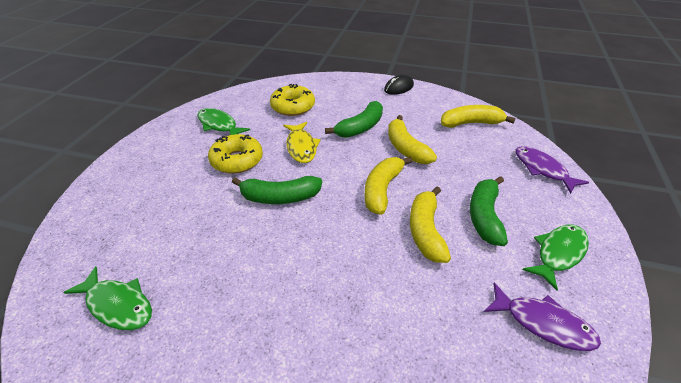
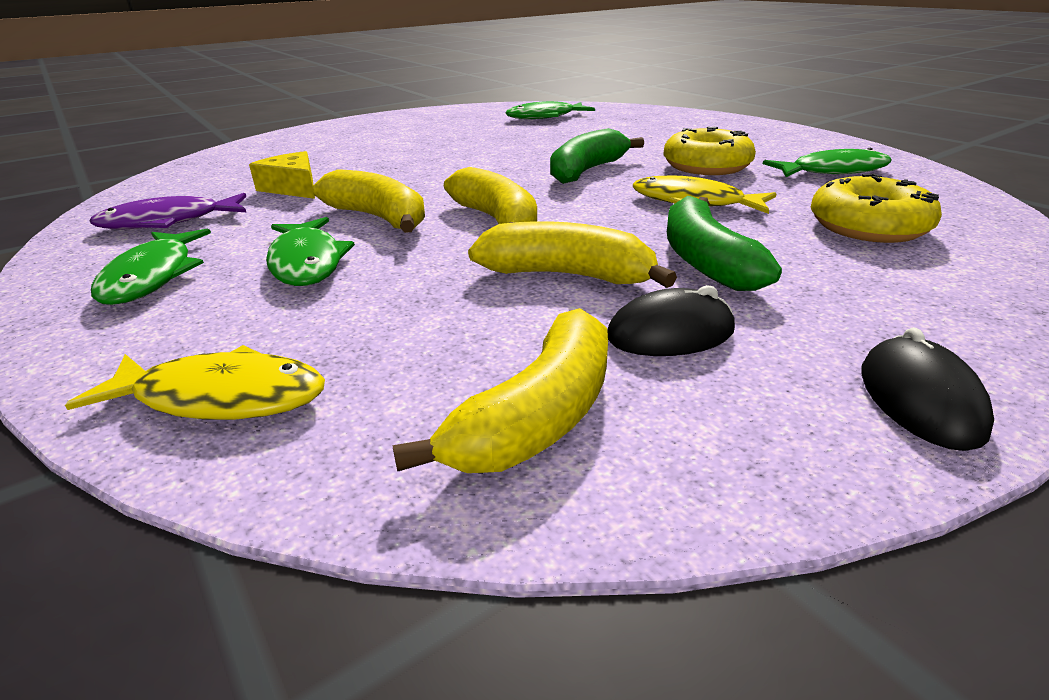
camera: 130 degrees right, 10 degrees down
(414, 119) = (670, 334): none -> black mouse
(440, 317) = (293, 188): none -> yellow cheese
(484, 216) = (307, 262): green banana -> green fish
(542, 169) = (221, 397): purple fish -> yellow fish

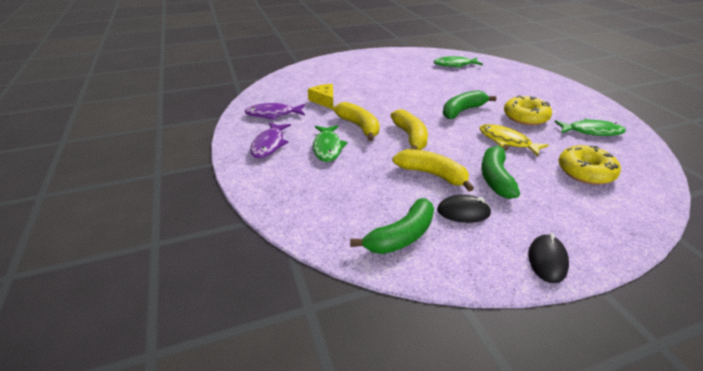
camera: 15 degrees right, 5 degrees up
(153, 276) = (269, 144): green fish -> purple fish
(221, 397) = (295, 205): yellow fish -> none
(538, 416) = (401, 236): yellow banana -> green banana

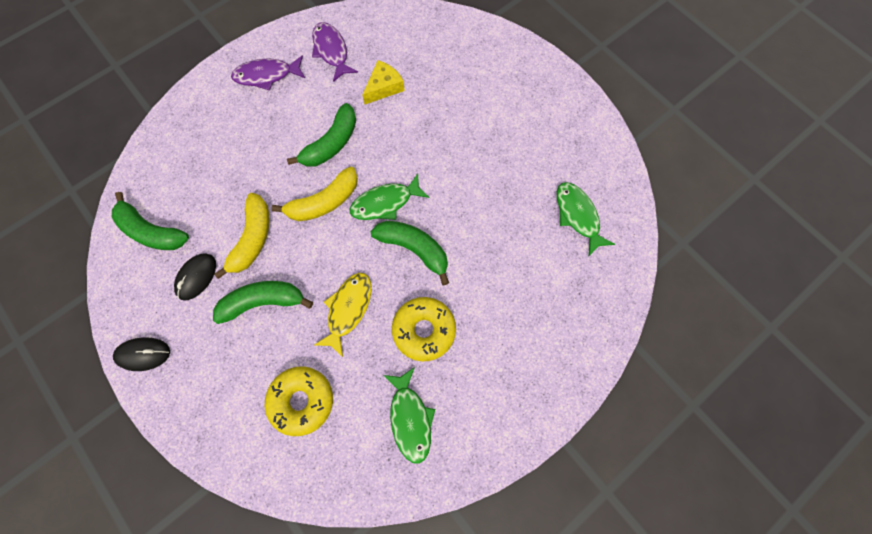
camera: 70 degrees right, 35 degrees up
(327, 147) = (276, 128): green fish -> green fish (385, 203)
(359, 126) = (331, 144): yellow banana -> green banana
(463, 212) = (196, 277): black mouse -> black mouse turned 45 degrees clockwise

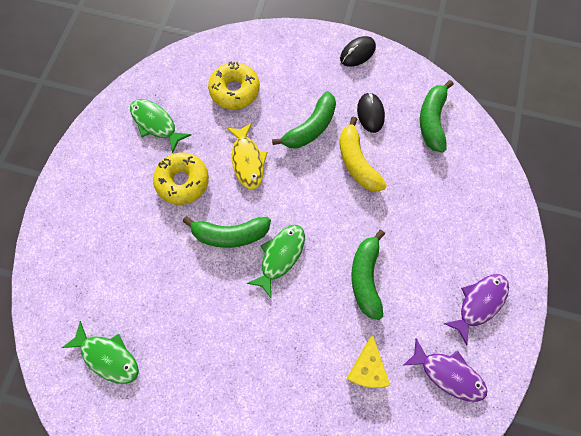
camera: 145 degrees right, 0 degrees up
(151, 231) = (432, 120): green banana -> green banana turned 75 degrees counterclockwise
(324, 202) = (329, 224): yellow banana -> none

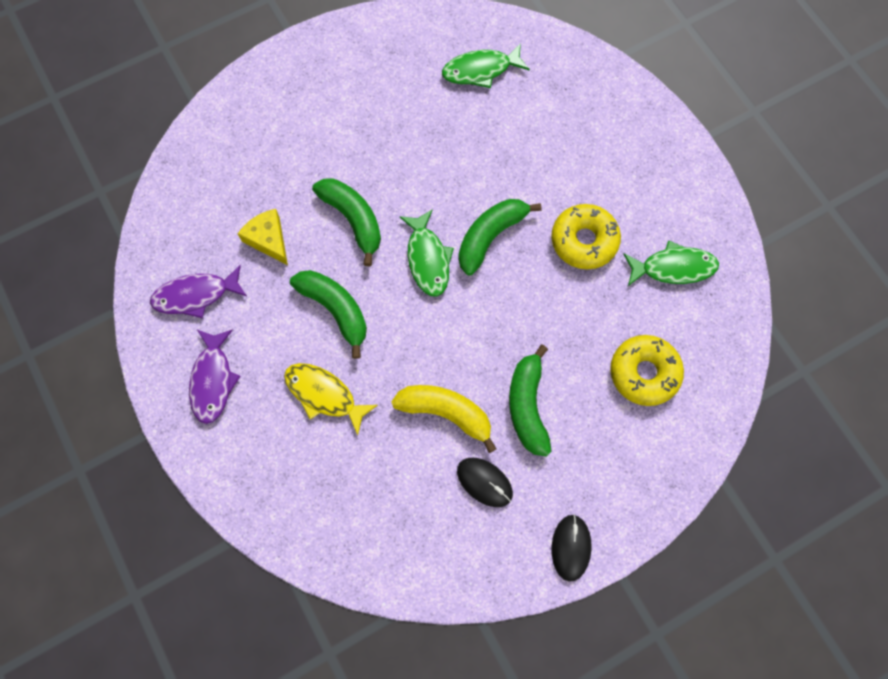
camera: 135 degrees right, 0 degrees up
(247, 160) = (550, 315): yellow fish -> yellow fish (324, 395)
(432, 120) = (413, 538): green banana -> green banana (353, 220)

